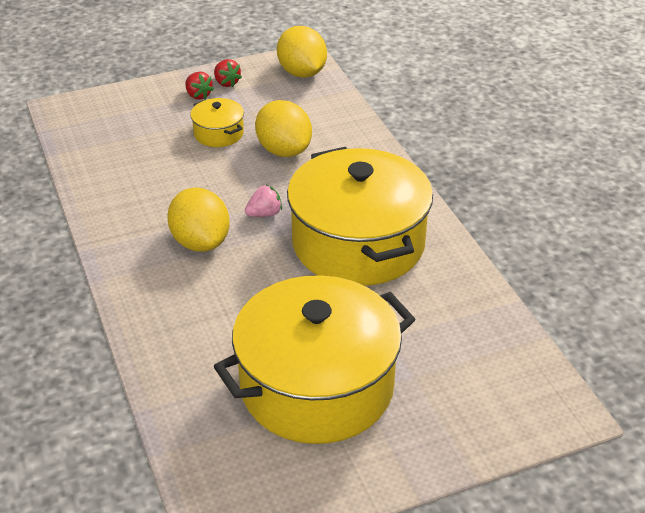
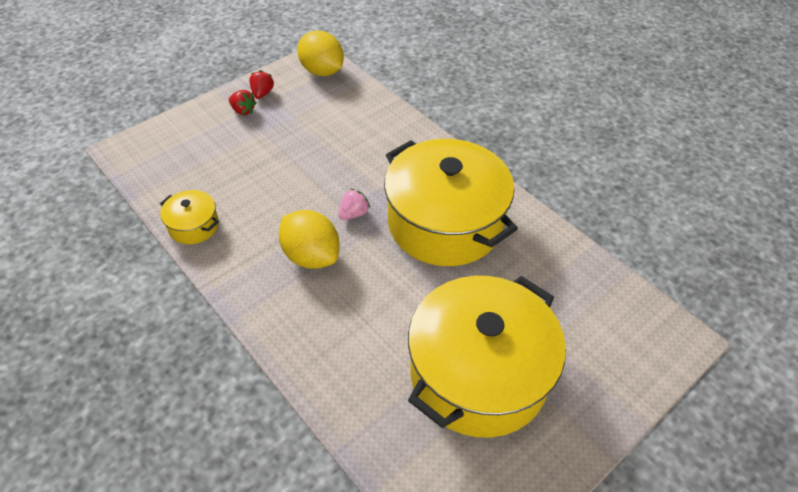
camera: 20 degrees left, 10 degrees up
(218, 133) = (278, 144): yellow pot -> yellow pot (193, 226)
(226, 83) = (262, 93): red strawberry -> red strawberry turned 120 degrees counterclockwise
(284, 150) = (341, 148): yellow lemon -> none

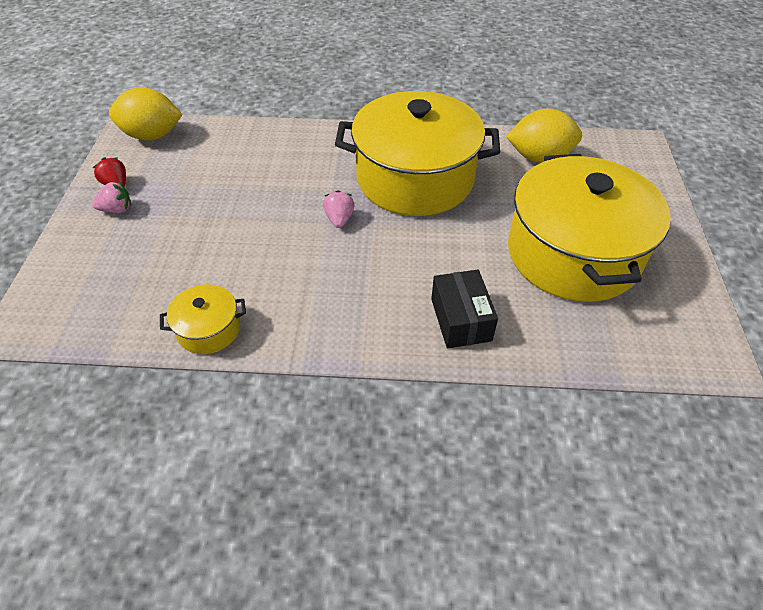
camera: 45 degrees left, 0 degrees up
(243, 110) = (117, 209): red strawberry -> pink strawberry
(311, 256) = (350, 272): yellow lemon -> yellow lemon (539, 157)
(331, 347) = (460, 319): none -> black box

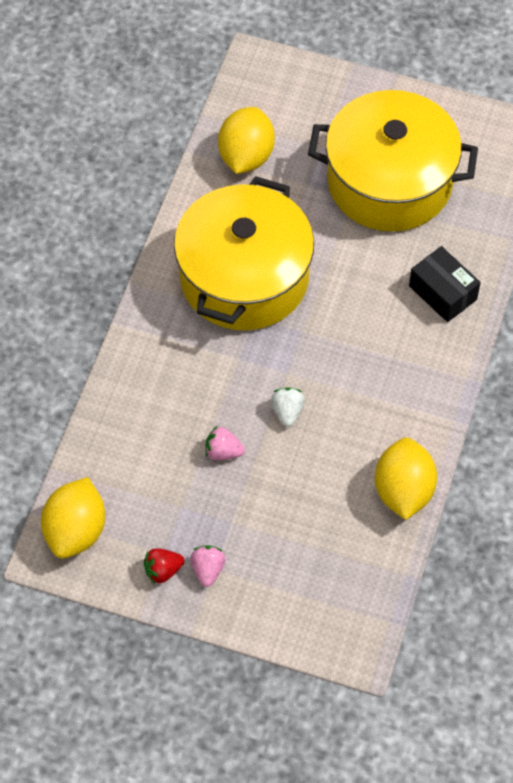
camera: 75 degrees left, 10 degrees up
(209, 329) = (403, 491): yellow pot -> yellow lemon
(284, 229) = (287, 412): none -> white strawberry
(339, 219) = (287, 360): pink strawberry -> pink strawberry (223, 452)
(460, 319) = (442, 293): black box -> black box turned 45 degrees clockwise

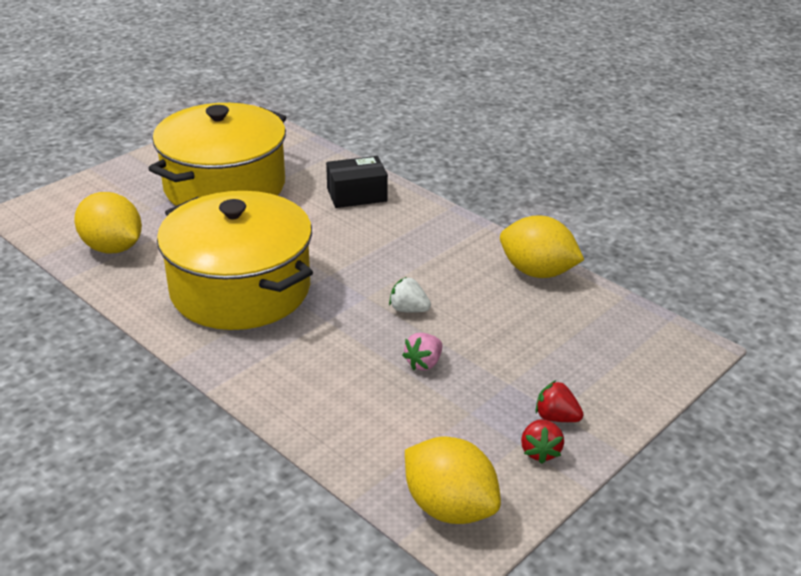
camera: 65 degrees left, 25 degrees down
(208, 570) = (556, 417): pink strawberry -> red strawberry

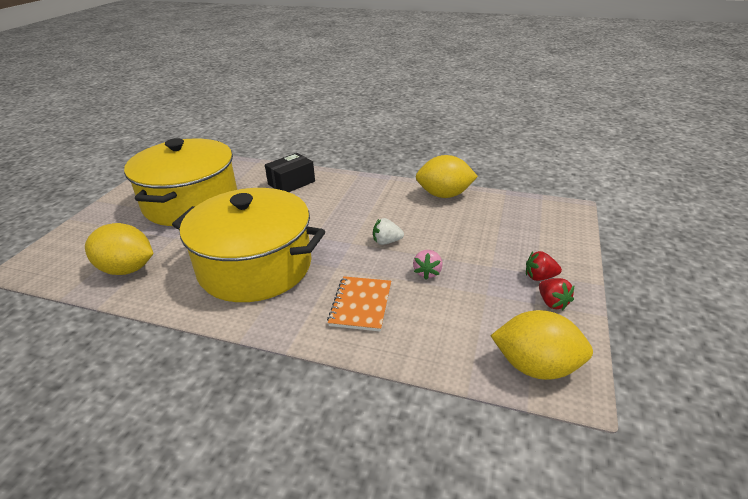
camera: 25 degrees left, 0 degrees up
(318, 372) = (361, 305): none -> orange notebook

